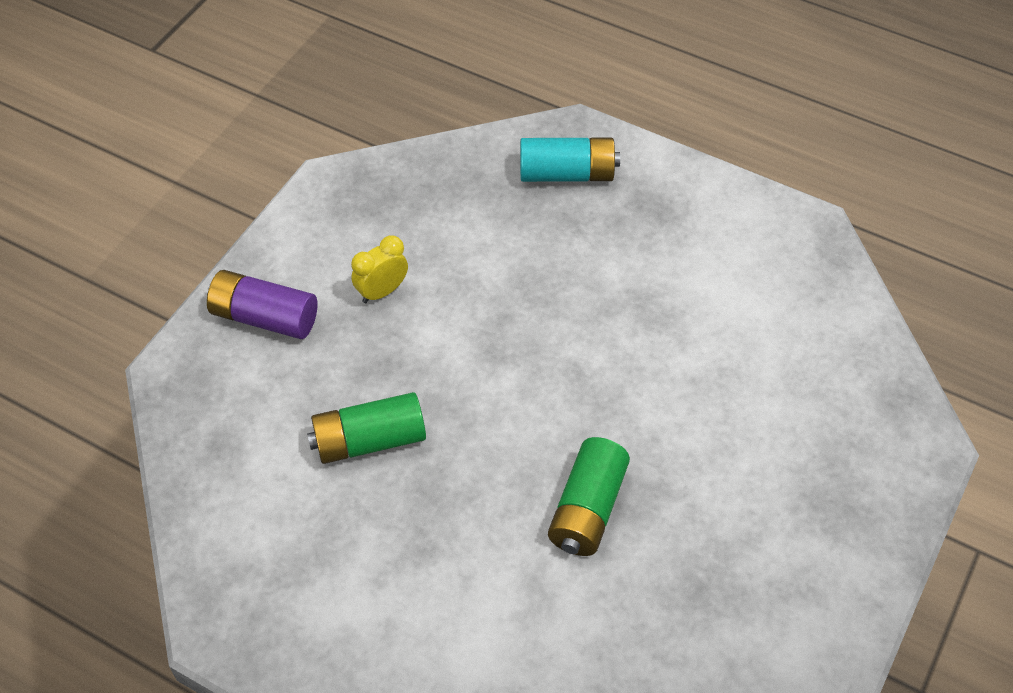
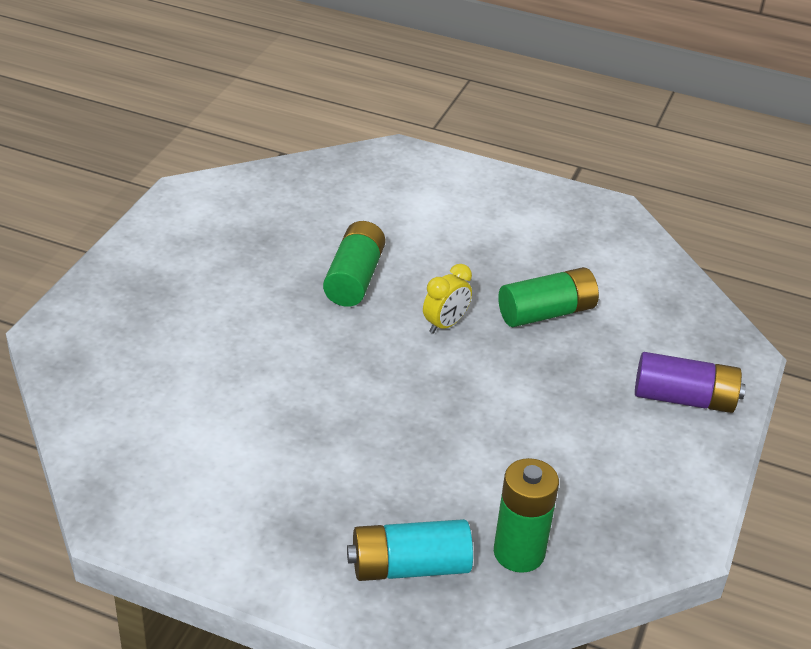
camera: 170 degrees right, 15 degrees down
(382, 291) = (580, 427): yellow clock -> yellow clock (445, 324)
(474, 179) = (519, 553): none -> green battery

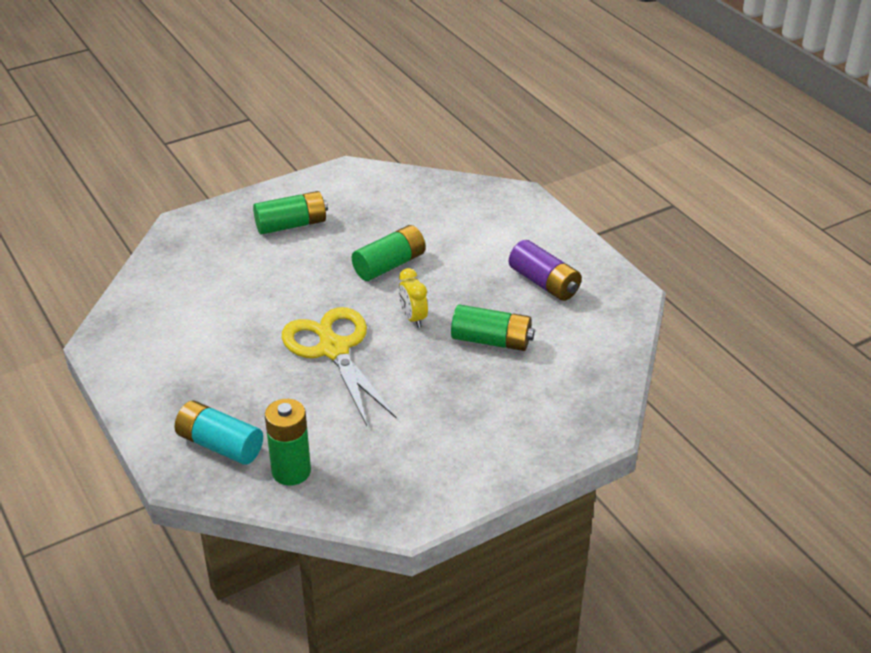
camera: 40 degrees right, 0 degrees up
(192, 279) = (291, 225): none -> green battery
(404, 396) = (334, 349): none -> yellow scissors
(445, 324) = (413, 318): yellow clock -> yellow clock turned 75 degrees clockwise
(684, 399) = (518, 438): purple battery -> purple battery (544, 283)

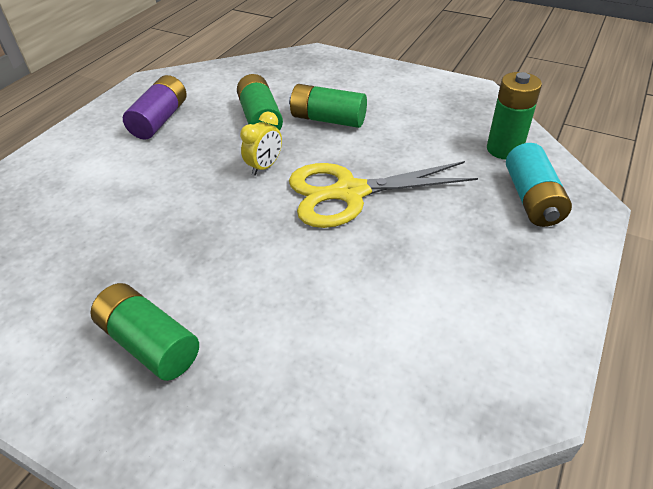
camera: 120 degrees left, 5 degrees up
(334, 349) = (350, 193): yellow scissors -> yellow scissors turned 45 degrees clockwise
(389, 265) = (189, 216): green battery -> green battery (328, 119)

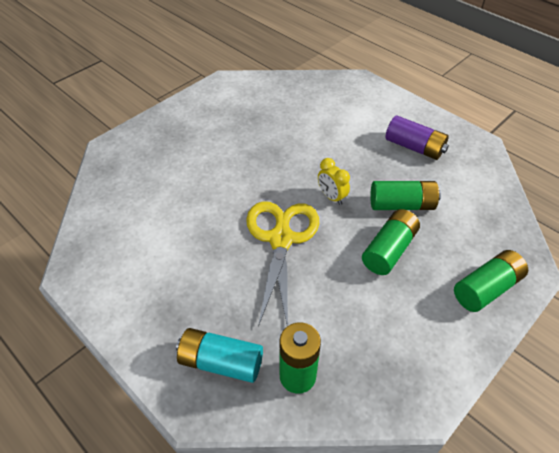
camera: 105 degrees right, 5 degrees up
(150, 343) = (200, 133): green battery -> green battery (486, 288)

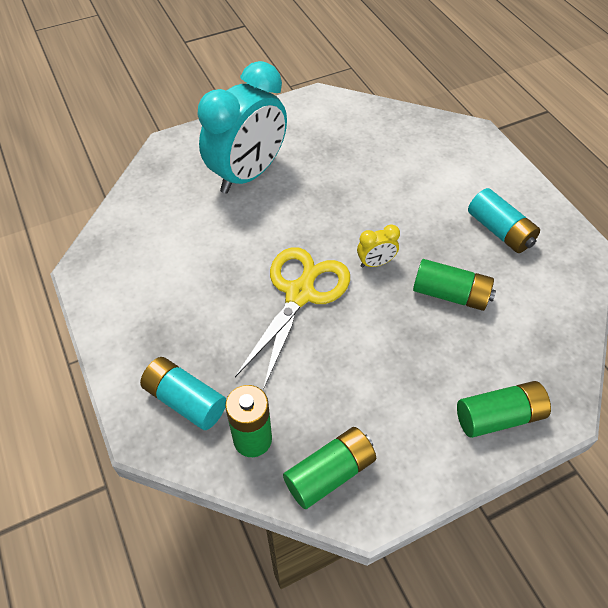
camera: 20 degrees right, 5 degrees up
(191, 154) = (248, 174): none -> turquoise clock
(331, 197) = (375, 263): yellow clock -> yellow clock turned 90 degrees counterclockwise
(389, 250) = (410, 340): green battery -> green battery (330, 473)
(414, 147) = (499, 231): purple battery -> turquoise battery

